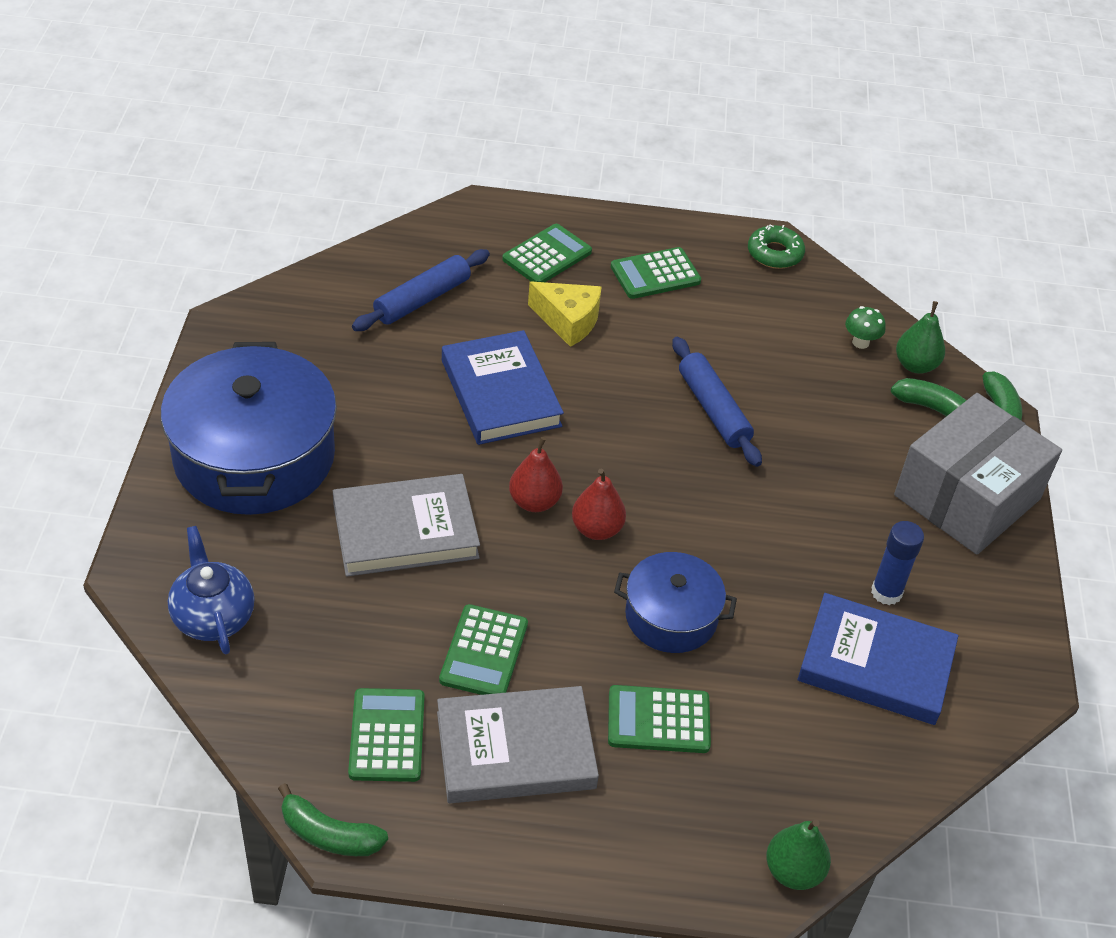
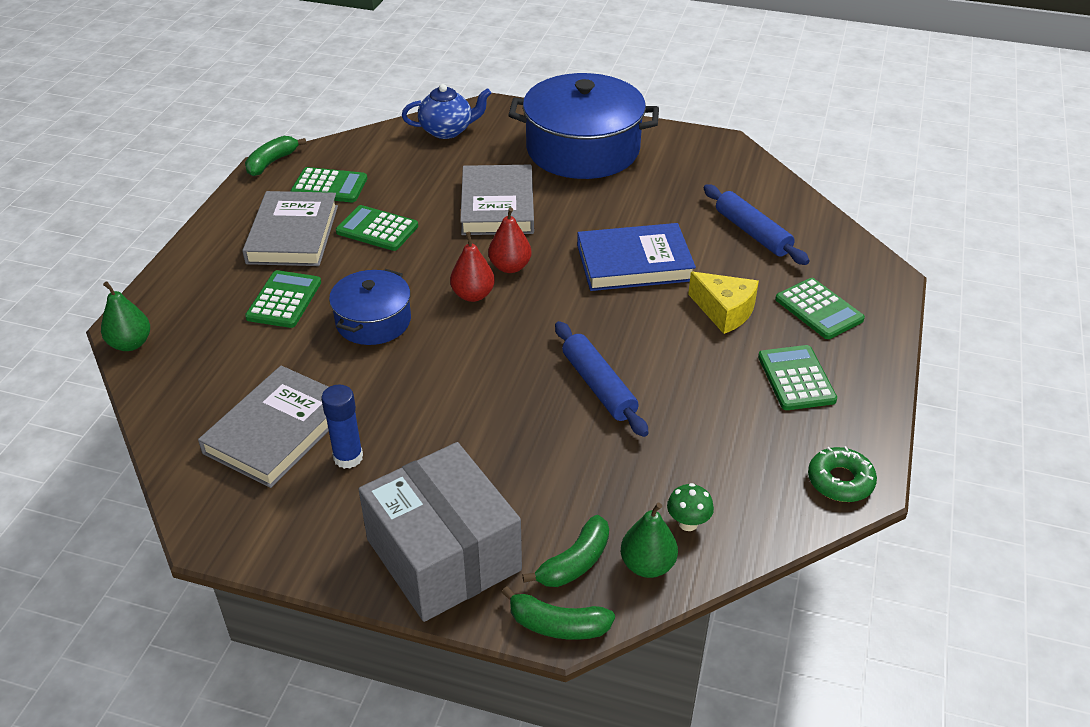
camera: 105 degrees right, 5 degrees down
(568, 321) = (724, 311): yellow cheese -> yellow cheese turned 90 degrees counterclockwise
(713, 409) = (598, 386): blue rolling pin -> blue rolling pin turned 75 degrees clockwise
(875, 664) = (277, 431): blue book -> grey book

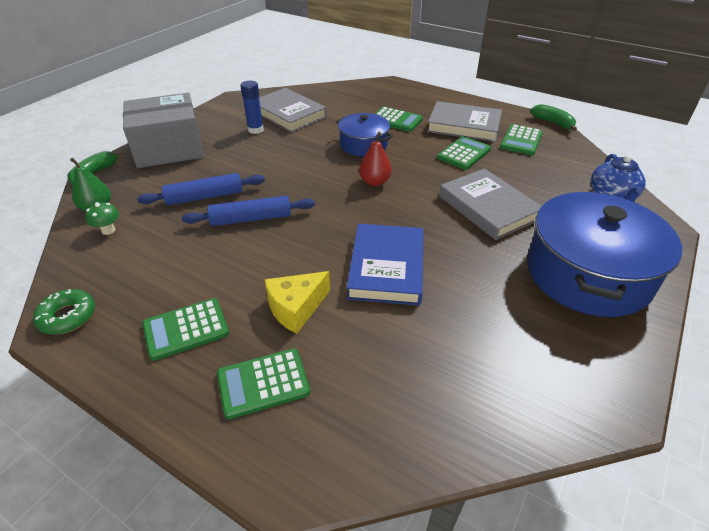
camera: 105 degrees right, 0 degrees up
(130, 344) = (376, 83): green pear -> none
(497, 205) = (488, 207): grey book -> grey book turned 45 degrees clockwise
(510, 267) = (402, 202): red pear -> none
(574, 562) = (124, 185): green banana -> none
(752, 233) = (412, 370): blue rolling pin -> blue rolling pin (205, 197)
(796, 378) = (186, 329): green calculator -> green calculator turned 150 degrees clockwise

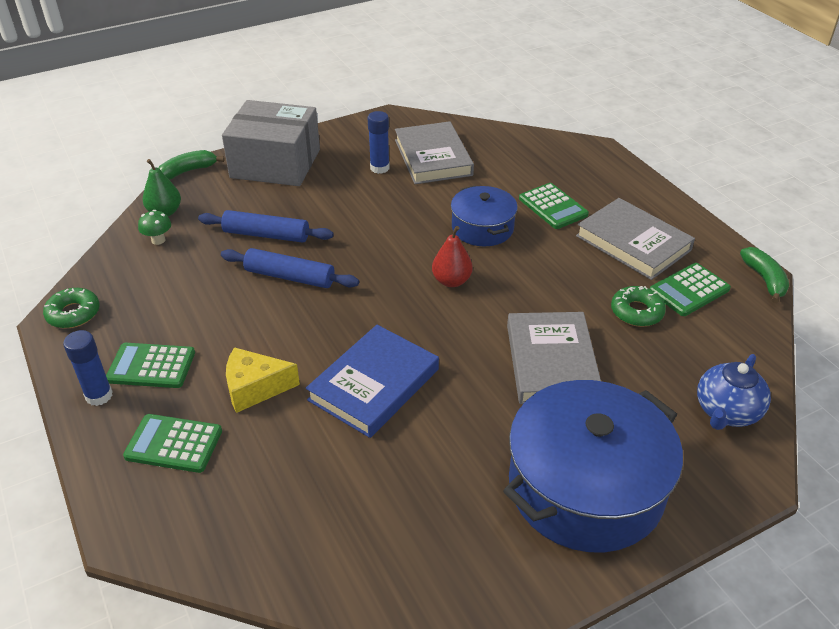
camera: 30 degrees right, 0 degrees up
(153, 375) = (99, 396): none -> blue glue stick
(464, 154) = (593, 282): green calculator -> none
(506, 161) = (636, 312): none -> green donut

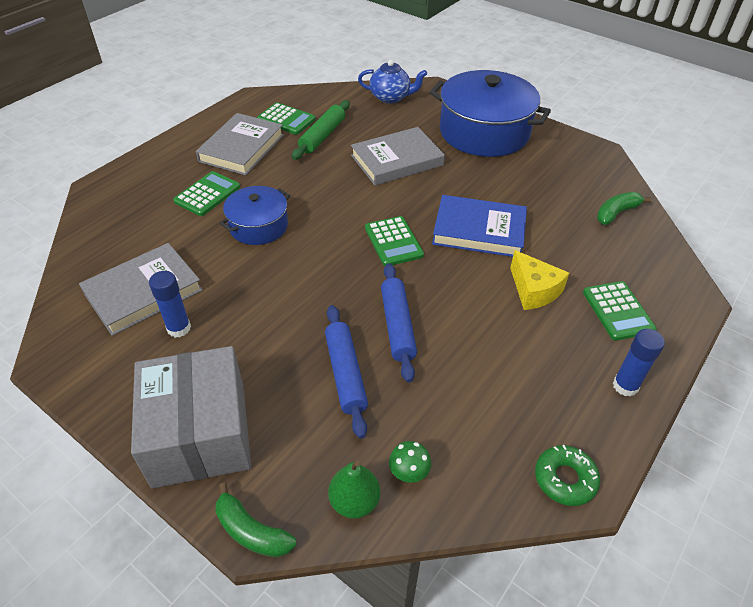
camera: 115 degrees left, 5 degrees up
(151, 366) = (568, 368): green calculator -> green calculator (393, 241)
(451, 281) = (341, 225): red pear -> none
(636, 312) = (322, 136): green donut -> green rolling pin
(764, 280) = (258, 94): green banana -> green banana (616, 213)

